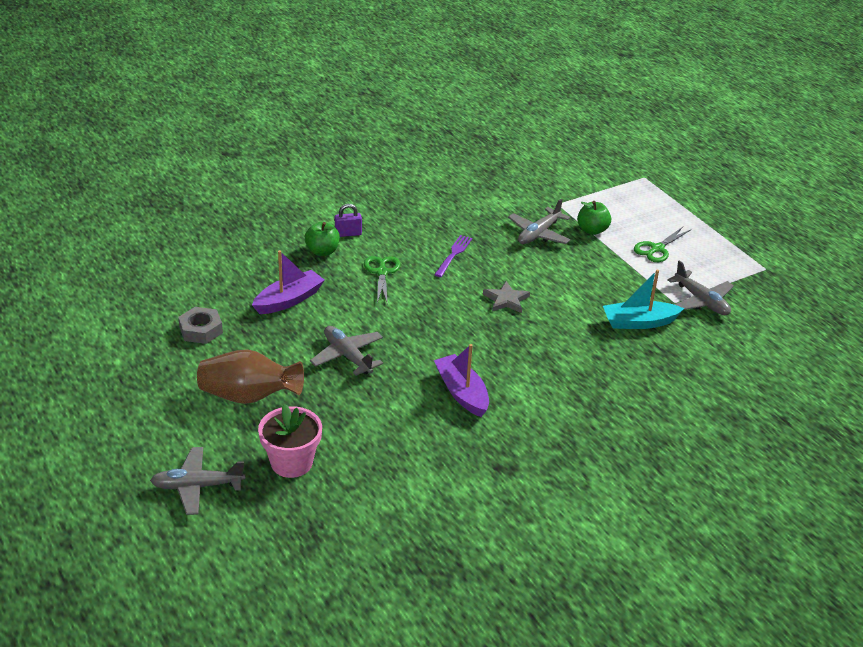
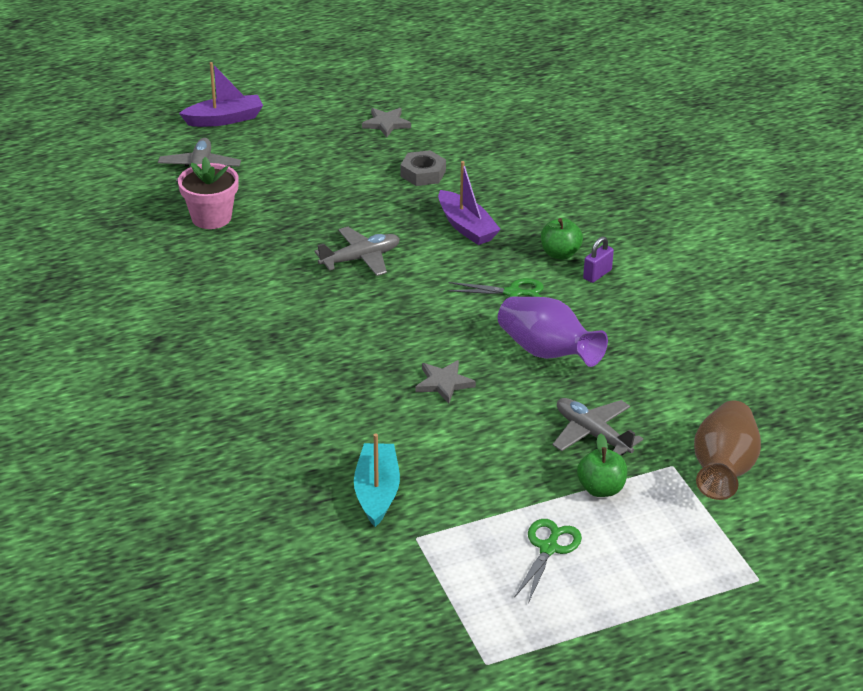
camera: 100 degrees right, 0 degrees up
(104, 360) = (386, 124): none -> grey star
(249, 396) = (312, 198): brown vase -> brown vase (722, 470)
(348, 234) = (597, 274): purple padlock -> purple padlock turned 45 degrees clockwise
(453, 254) = (547, 352): purple fork -> purple vase
(462, 393) = (280, 328): purple boat -> purple boat (224, 119)
(657, 249) = (548, 548): green scissors -> green scissors turned 60 degrees clockwise
(701, 301) = (414, 566): grey plane -> none

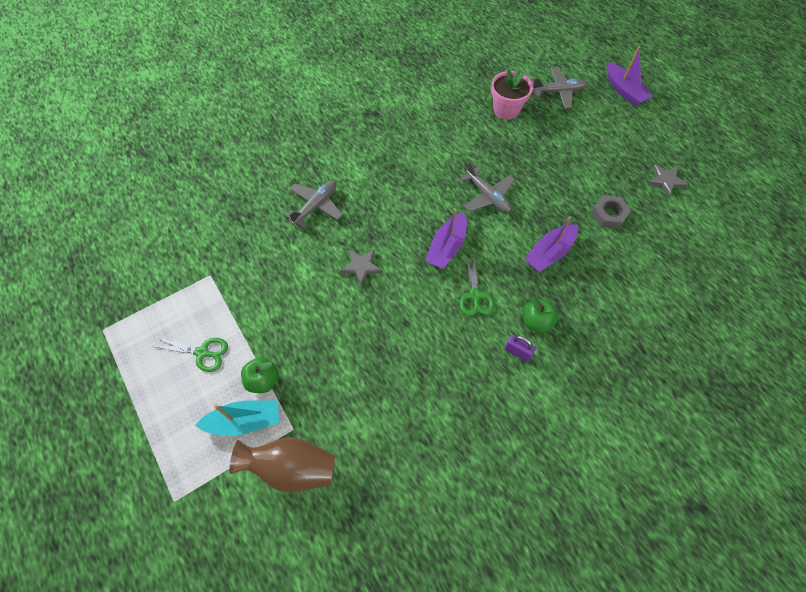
camera: 80 degrees right, 25 degrees up
(377, 492) = (249, 247): turquoise boat -> turquoise boat (244, 421)
(433, 305) = (447, 247): none -> purple boat
(547, 352) = (409, 327): purple vase -> none
(592, 434) = (321, 368): grey plane -> grey plane (316, 206)

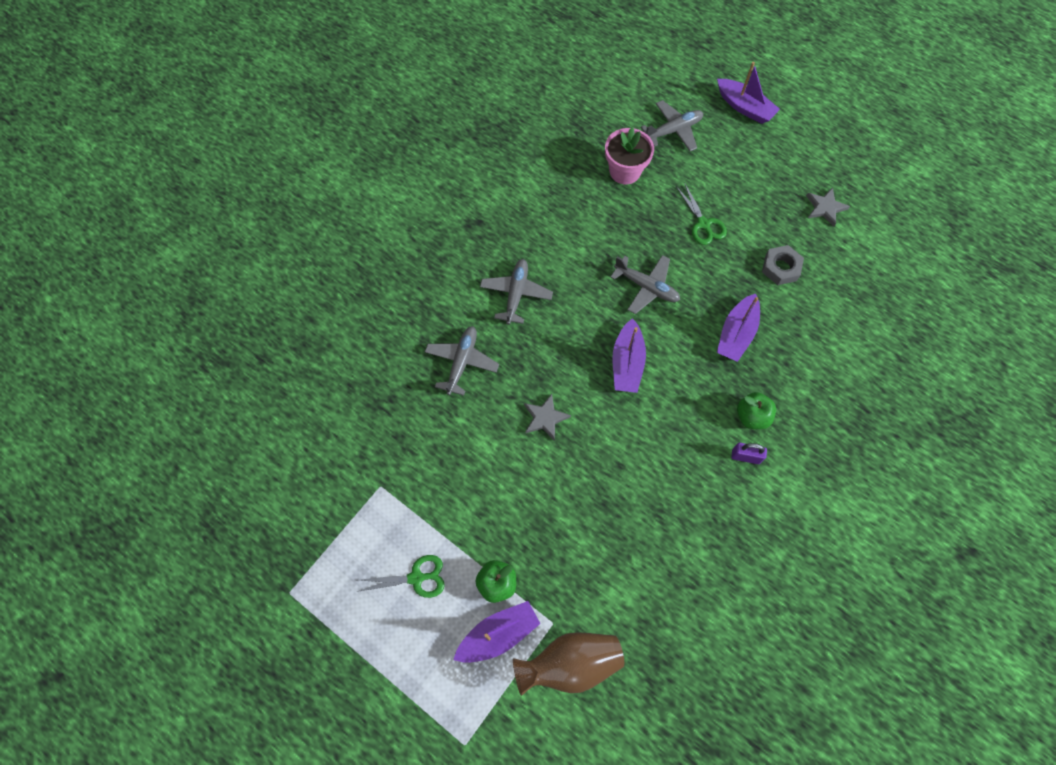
camera: 20 degrees left, 5 degrees up
(244, 421) = (498, 634): turquoise boat -> purple boat
(381, 171) = (516, 294): none -> grey plane
(475, 295) = (678, 409): green scissors -> green scissors (703, 224)

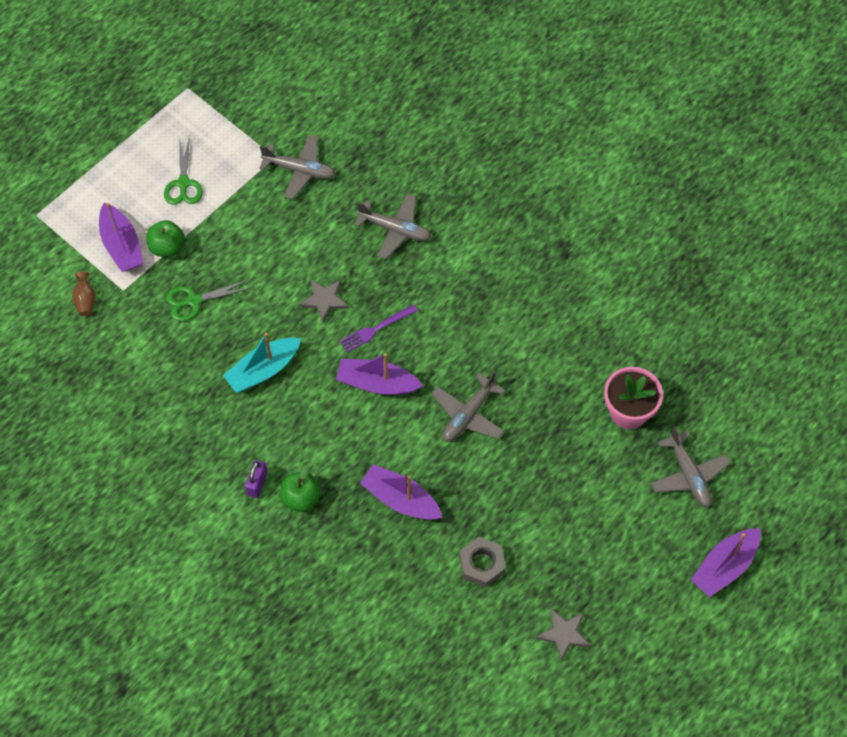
camera: 95 degrees right, 5 degrees down
(516, 294) = (470, 284): grey plane -> grey plane (300, 170)
(570, 663) = (85, 300): brown vase -> brown vase, size x0.45
(571, 369) = (376, 329): none -> purple fork
(627, 466) = (263, 370): none -> turquoise boat
(703, 224) = (548, 488): green scissors -> green scissors (194, 301)

